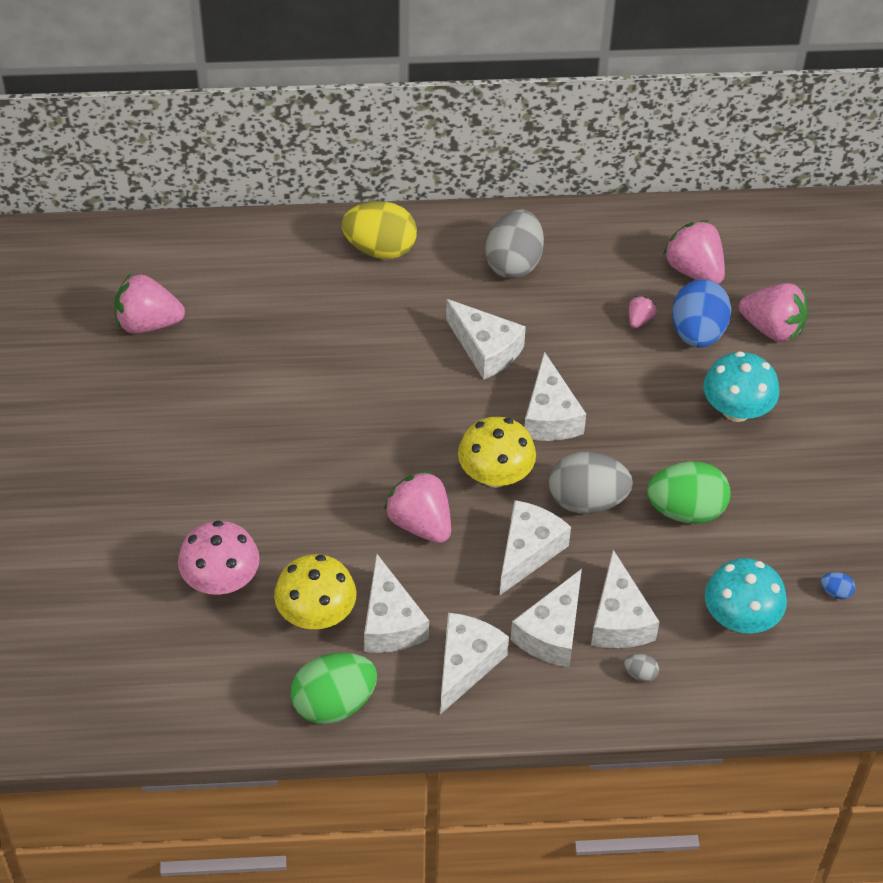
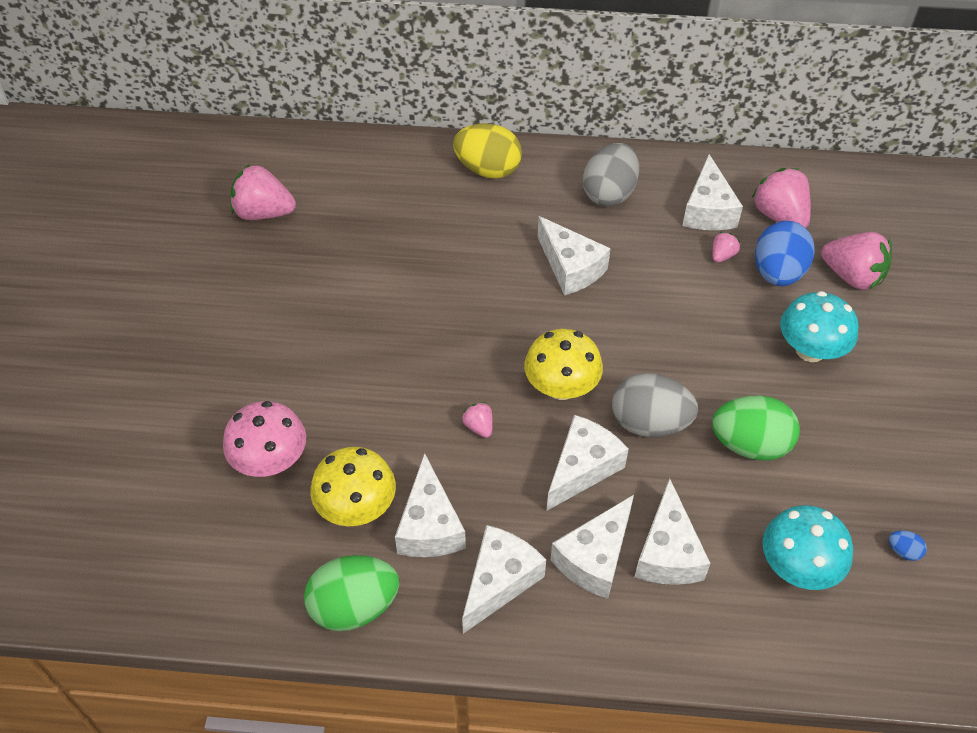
camera: 10 degrees right, 0 degrees up
(420, 523) = (479, 427): pink strawberry -> pink strawberry, size x0.49
(550, 416) = (624, 336): white cheese -> white cheese (708, 210)
(640, 674) = (683, 616): grey egg -> none

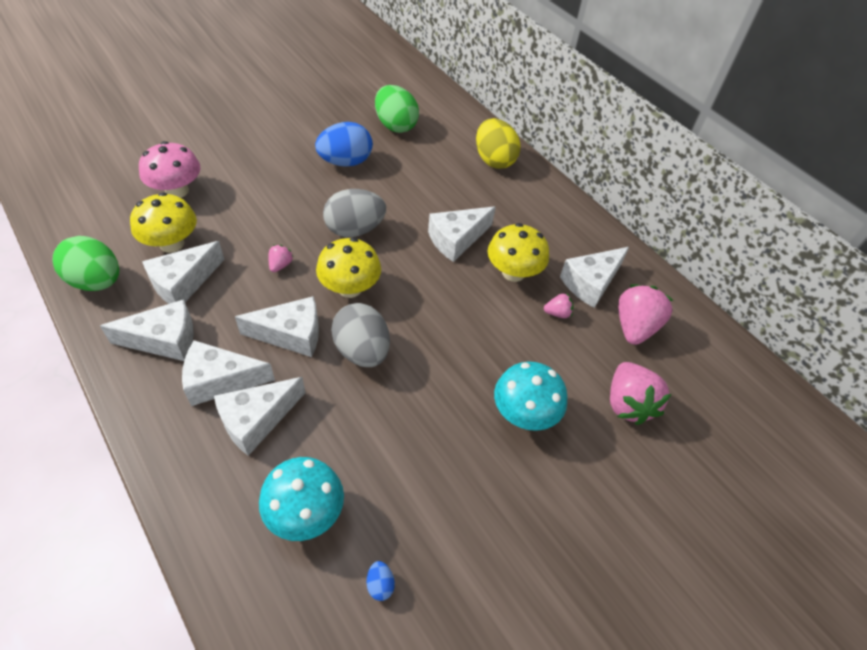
camera: 45 degrees right, 0 degrees up
(264, 213) = (354, 93): pink strawberry -> none
(570, 268) = (456, 240): white cheese -> white cheese turned 45 degrees clockwise
(609, 194) = (543, 225): grey egg -> grey egg (355, 229)
(649, 254) = (513, 272): none -> yellow mushroom
(749, 445) = (396, 421): green egg -> green egg (395, 125)
(777, 273) = (577, 354): blue egg -> blue egg (345, 162)

